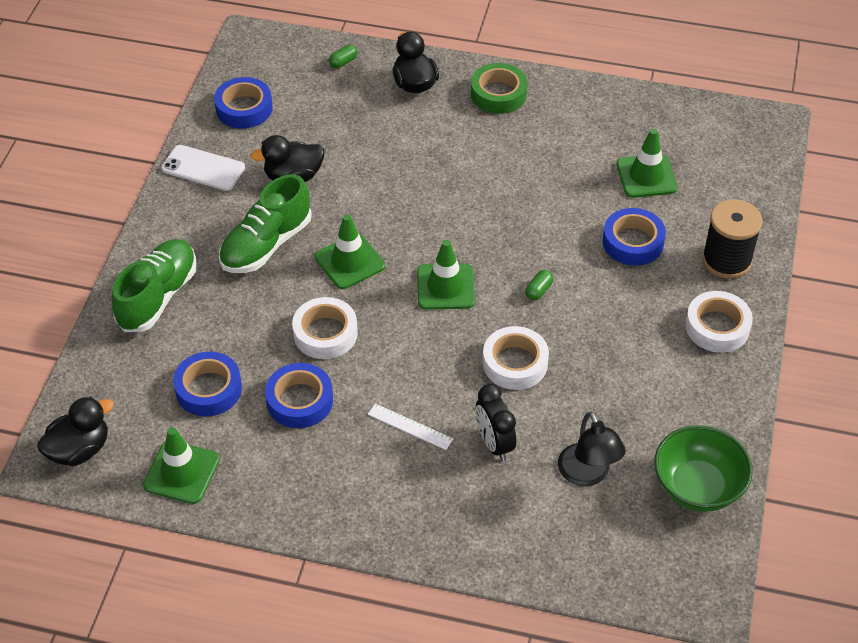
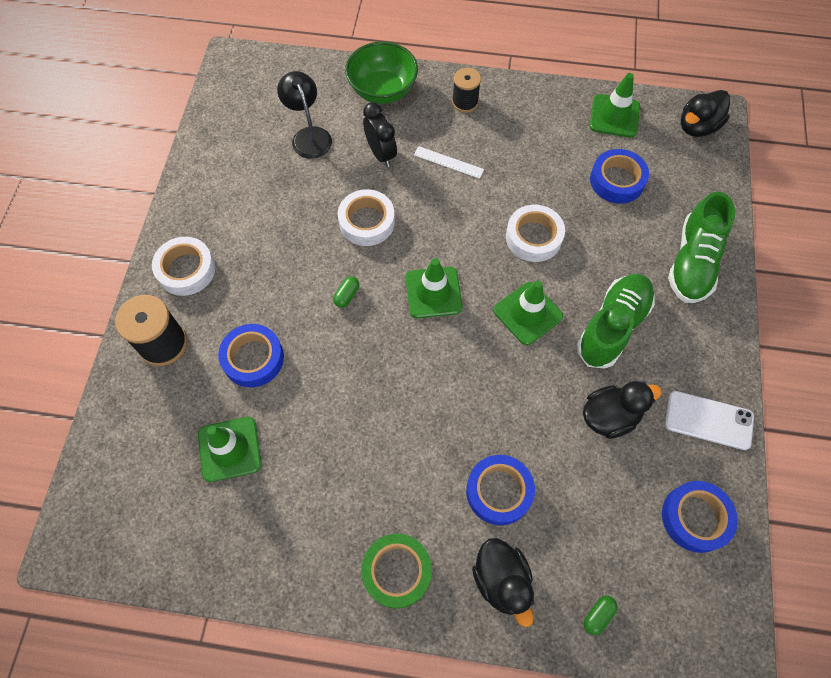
camera: 175 degrees right, 15 degrees up
(299, 400) = (540, 176): blue tape -> blue tape (499, 491)
(376, 507) = (465, 102): none -> black spool
(697, 487) = (226, 133): green bowl -> green bowl (382, 90)

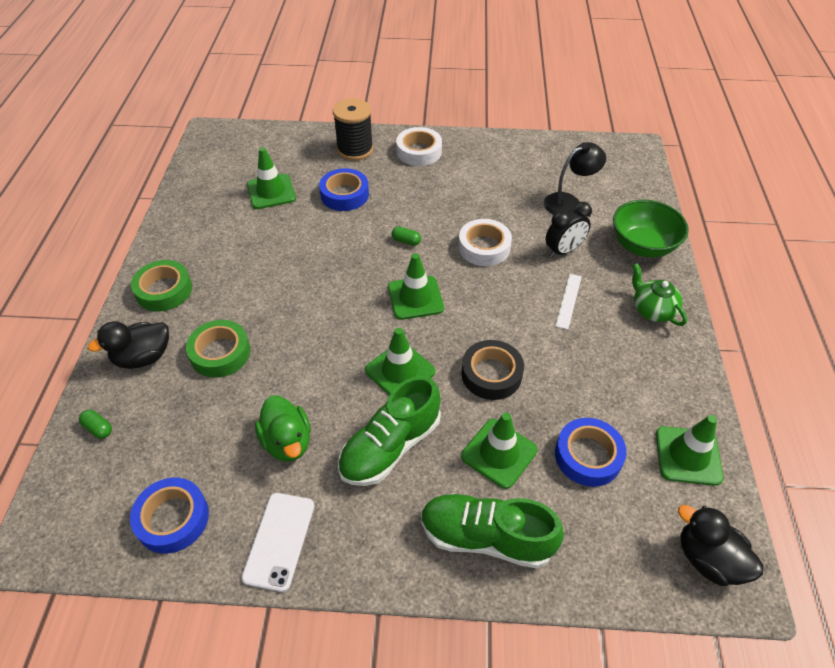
camera: 85 degrees right, 15 degrees down
(465, 102) = (652, 310): black spool -> green teapot
(499, 491) = (220, 353): blue tape -> green tape
(533, 237) = (491, 374): white tape -> black tape
(609, 416) = (287, 442): black duck -> green duck
(612, 326) = (390, 446): green shoe -> green shoe turned 105 degrees clockwise
(616, 243) = (499, 453): none -> green traffic cone

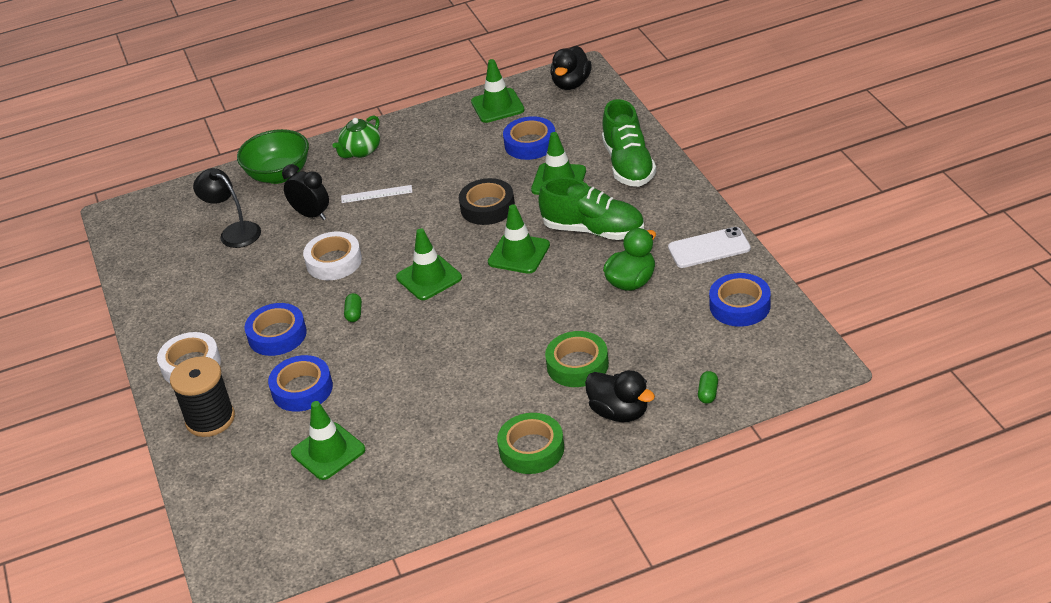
camera: 110 degrees left, 10 degrees down
(416, 196) = (277, 335): none -> blue tape

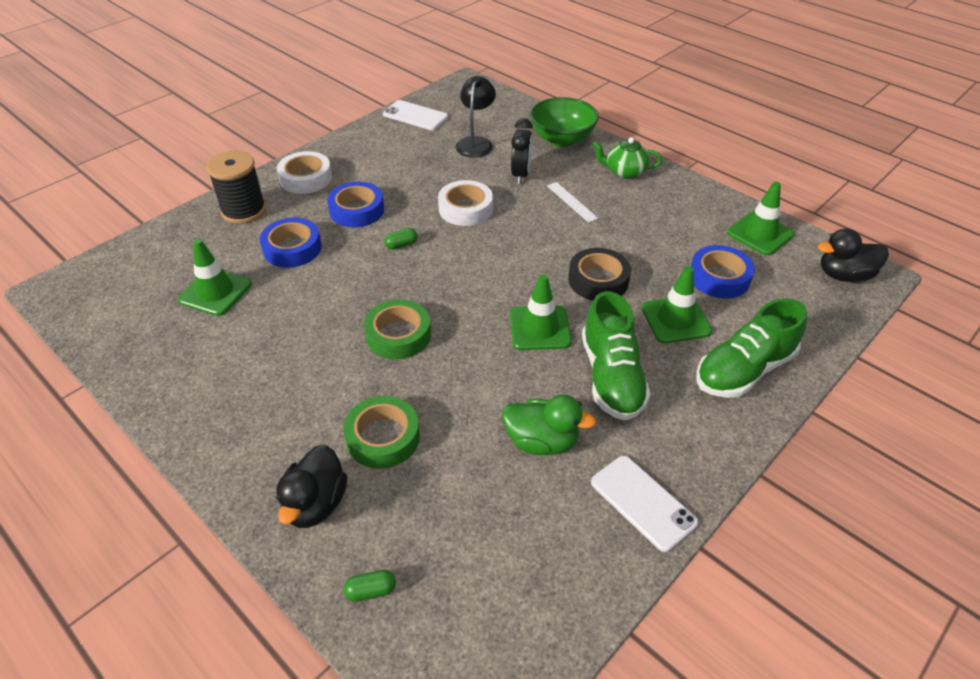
camera: 60 degrees right, 5 degrees up
(145, 264) = (415, 116): none -> white phone
(429, 278) = (472, 275): green traffic cone -> none
(531, 449) = (241, 441): green tape -> green tape (398, 335)
(740, 306) = (549, 575): blue tape -> none

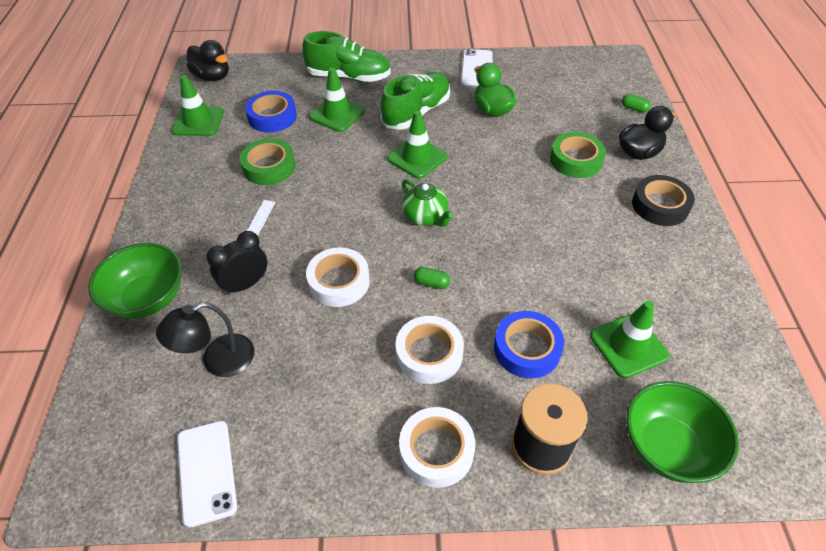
camera: 135 degrees left, 5 degrees up
(158, 252) = (667, 447): none -> green bowl
(357, 210) = (429, 354): blue tape -> white tape
(398, 335) = (510, 210): green tape -> green tape (269, 167)
(598, 280) = (339, 161): black tape -> black tape (660, 205)
(624, 172) = (173, 224): green teapot -> green teapot (425, 217)

